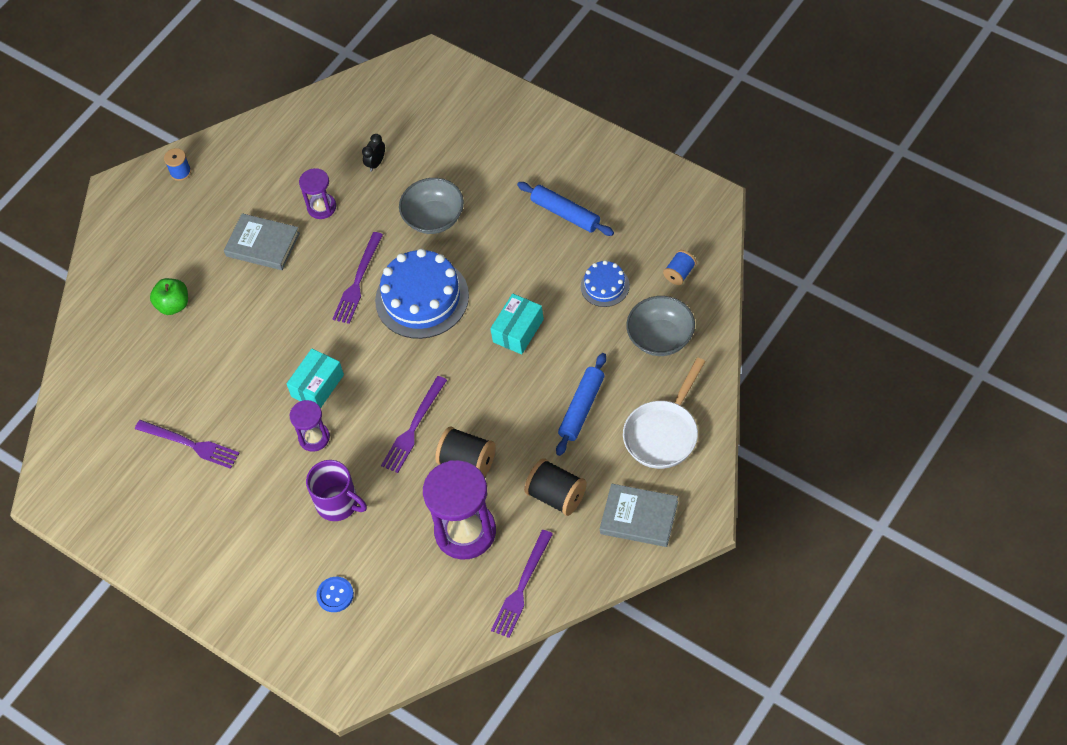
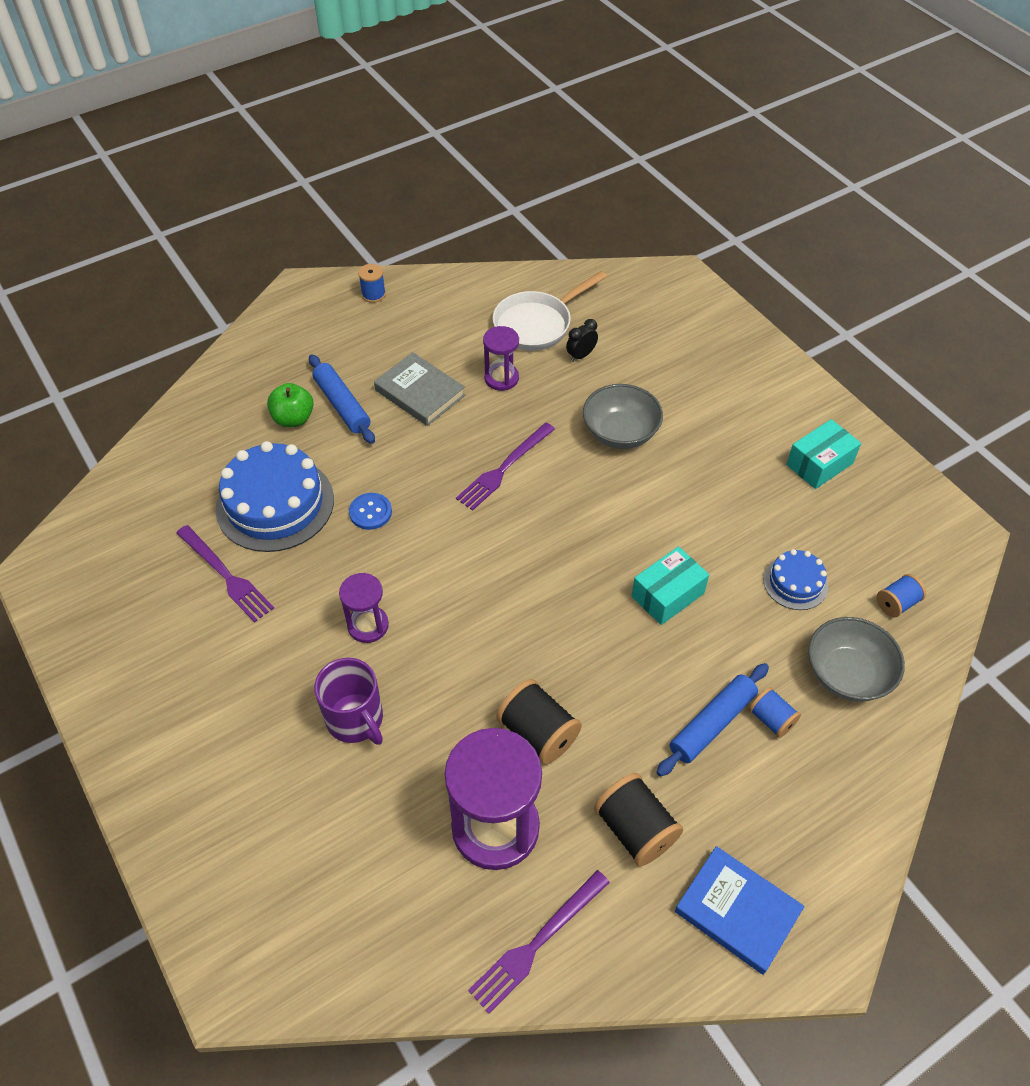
camera: 15 degrees right, 5 degrees down
(317, 386) = (402, 566): turquoise box -> turquoise box (819, 464)
(335, 595) = (291, 841): blue button -> blue button (370, 512)
(414, 427) = (491, 661): purple fork -> none
(422, 298) = (568, 514): blue cake -> blue cake (275, 504)
(565, 213) = (776, 482): blue rolling pin -> blue rolling pin (342, 405)
(620, 389) = (771, 719): none -> blue spool
(639, 518) = (737, 911): grey book -> blue book
(663, 433) = (811, 803): white pan -> white pan (537, 324)

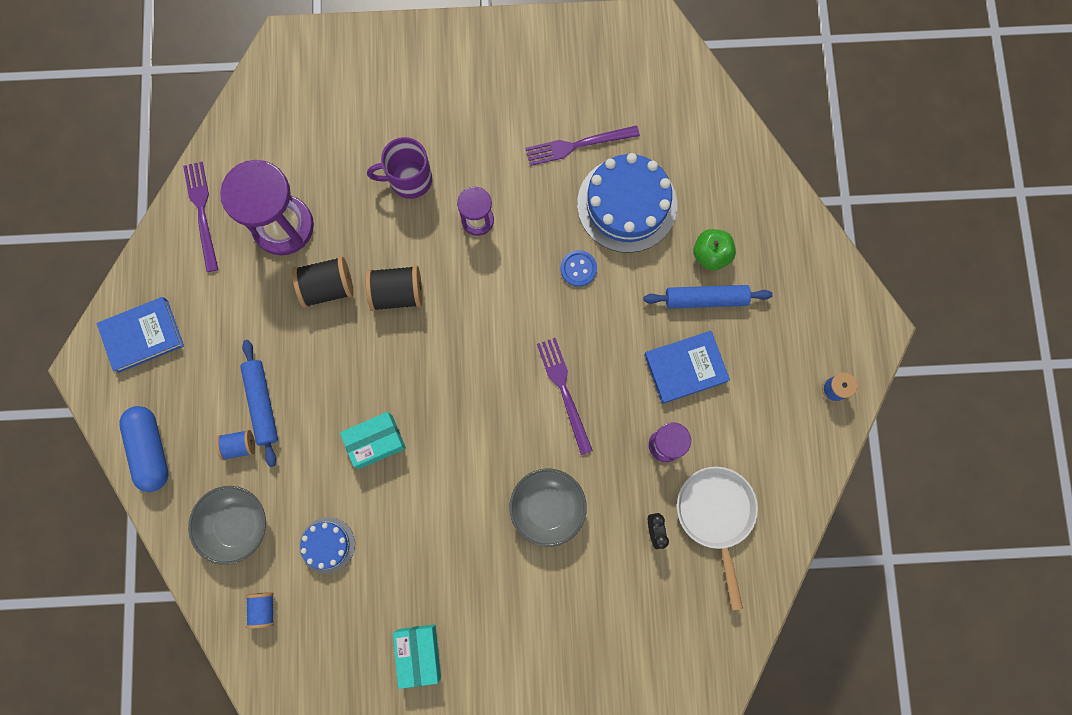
camera: 120 degrees right, 25 degrees up
(420, 393) = (685, 368): grey book -> blue book
(635, 829) = (228, 308): black spool -> black spool (397, 293)
(667, 595) = (375, 442): turquoise box -> turquoise box turned 75 degrees clockwise
(850, 811) = (150, 450): none -> blue capsule

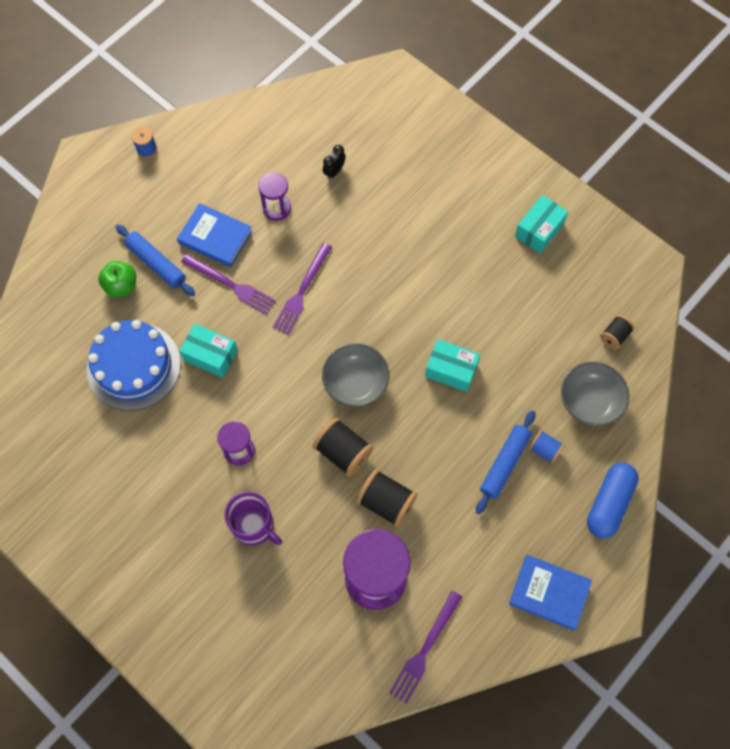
camera: 135 degrees left, 10 degrees down
(263, 608) = (614, 336): blue spool -> black spool
(327, 545) = (540, 337): blue cake -> none
(547, 507) = (383, 238): grey bowl -> grey bowl (355, 383)
(578, 145) = (117, 436): purple fork -> purple fork (230, 284)
(578, 268) = (210, 355): blue button -> turquoise box
(716, 515) = (291, 149): white pan -> none

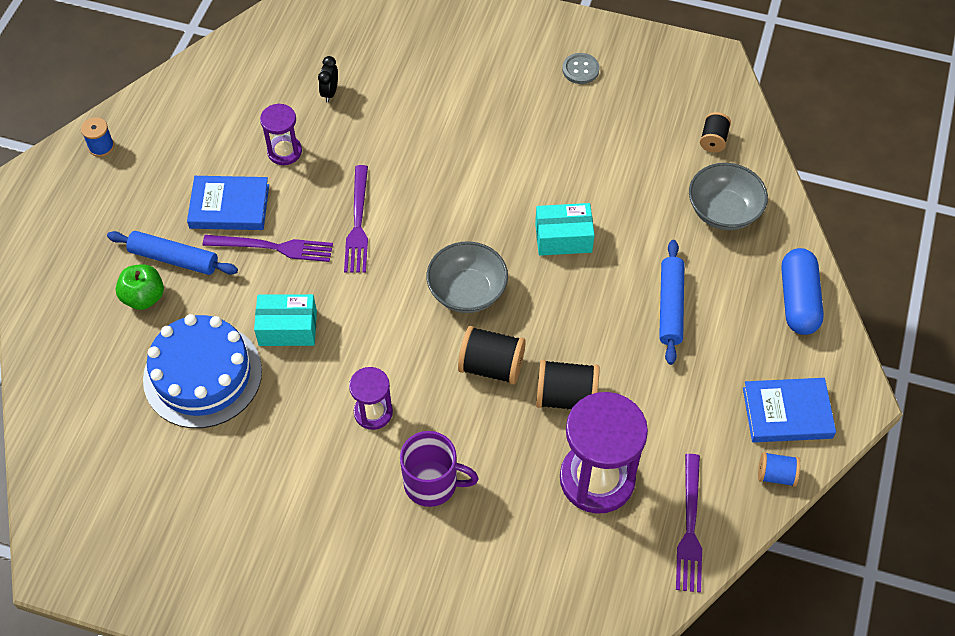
camera: 25 degrees left, 10 degrees down
(539, 230) = (580, 69): turquoise box -> grey button
(544, 450) = (704, 276): blue spool -> blue spool (776, 475)

